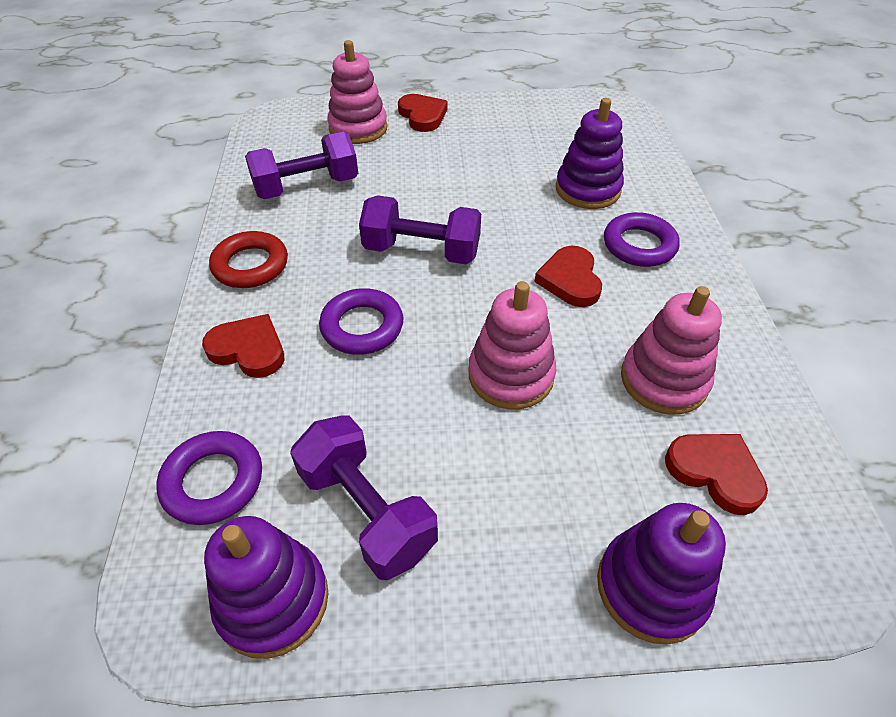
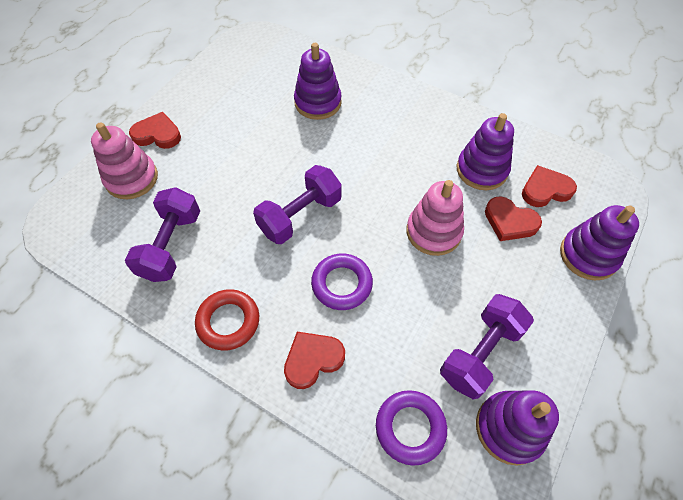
camera: 55 degrees left, 10 degrees up
(367, 511) = (480, 353): purple dumbbell -> purple dumbbell turned 45 degrees counterclockwise
(570, 280) = (384, 160): red heart -> red heart (510, 221)
(639, 245) = (383, 113): purple ring -> none
(663, 380) = (481, 170): pink stacking toy -> purple stacking toy

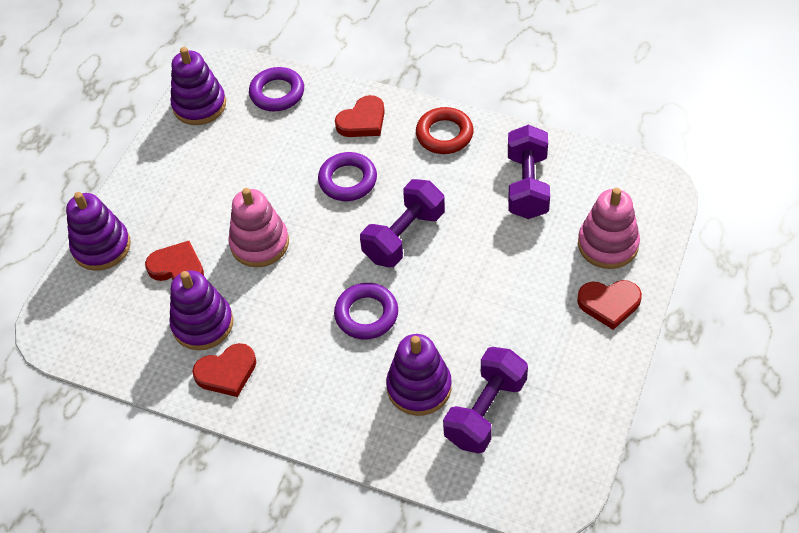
camera: 175 degrees right, 5 degrees down
(346, 156) = (366, 314): none -> purple ring
(480, 353) = (218, 149): purple dumbbell -> purple dumbbell (485, 411)
(545, 189) = (131, 312): red heart -> red heart (227, 372)

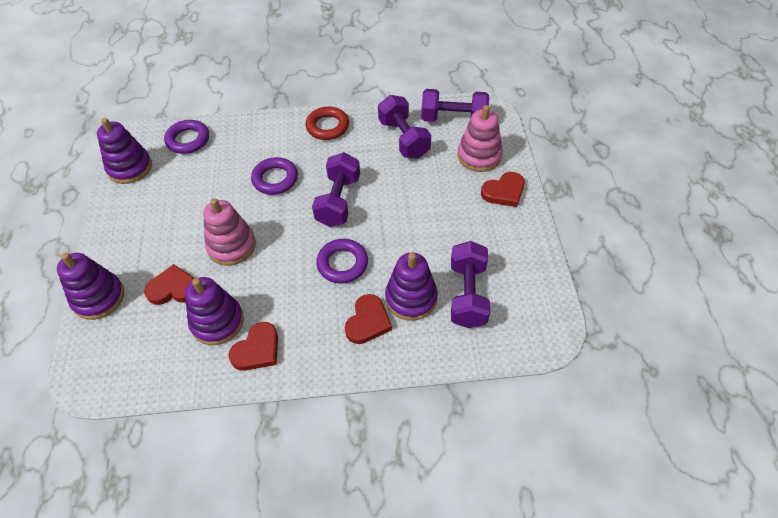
camera: 30 degrees left, 0 degrees up
(362, 121) = (263, 137): red heart -> red heart (368, 322)
(606, 182) = (453, 119): none -> purple dumbbell

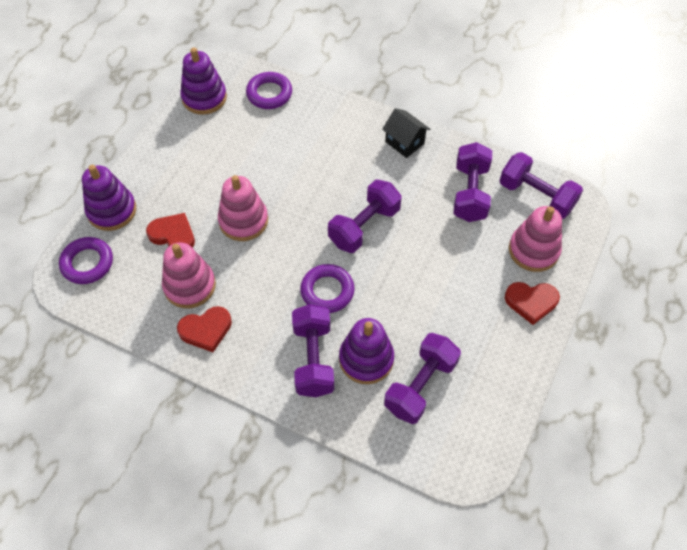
camera: 30 degrees right, 5 degrees up
(217, 322) = (189, 286): purple stacking toy -> pink stacking toy
(275, 179) = (321, 174): purple ring -> purple ring (87, 263)
(327, 126) = (404, 142): red ring -> black house
(368, 322) = (313, 359): red heart -> purple dumbbell

